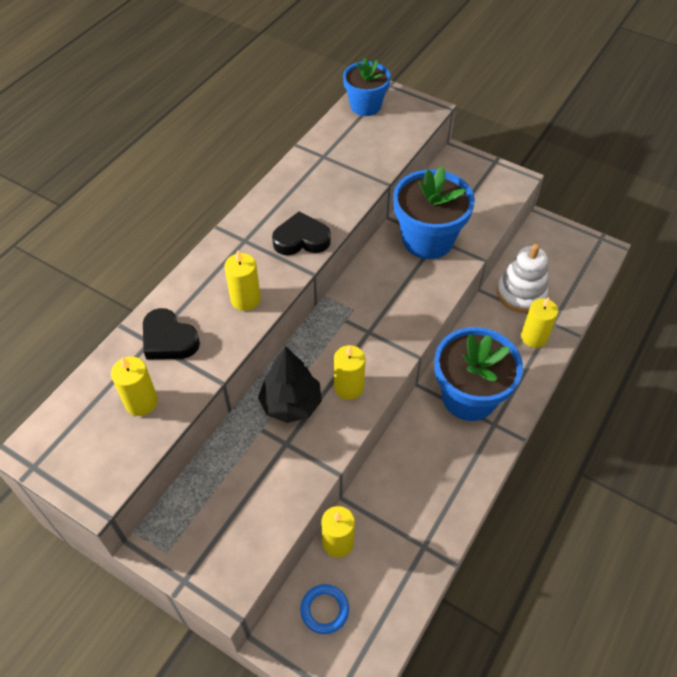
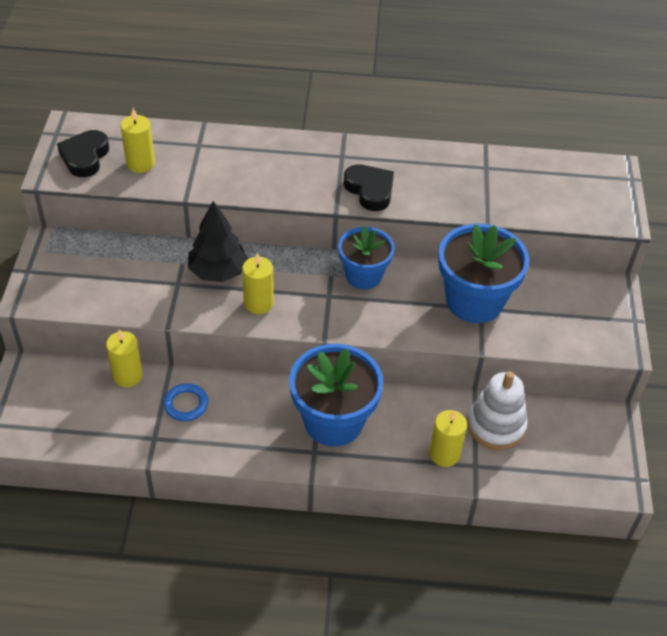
camera: 60 degrees right, 5 degrees down
(169, 339) = (207, 154): black heart -> black heart (85, 157)
(245, 299) = (277, 181): yellow candle -> none
(324, 610) = (63, 389): blue ring -> blue ring (186, 404)
(365, 106) = (582, 172): blue flower pot -> blue flower pot (363, 275)

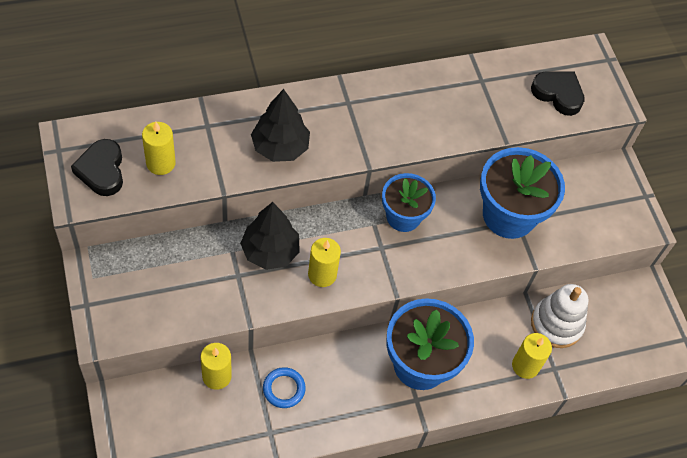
camera: 25 degrees left, 10 degrees up
(257, 176) = (280, 147): none -> black tree
(370, 190) = (390, 134): black heart -> black heart (558, 94)

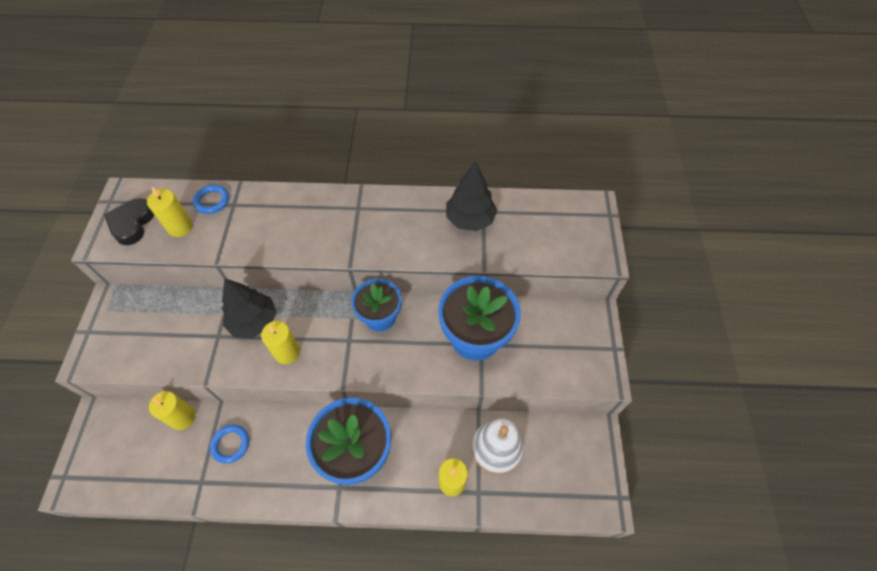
camera: 25 degrees right, 0 degrees up
(180, 126) = (212, 201): none -> blue ring
(280, 147) = (282, 234): black tree -> black tree (470, 219)
(558, 94) = (550, 236): black heart -> none

